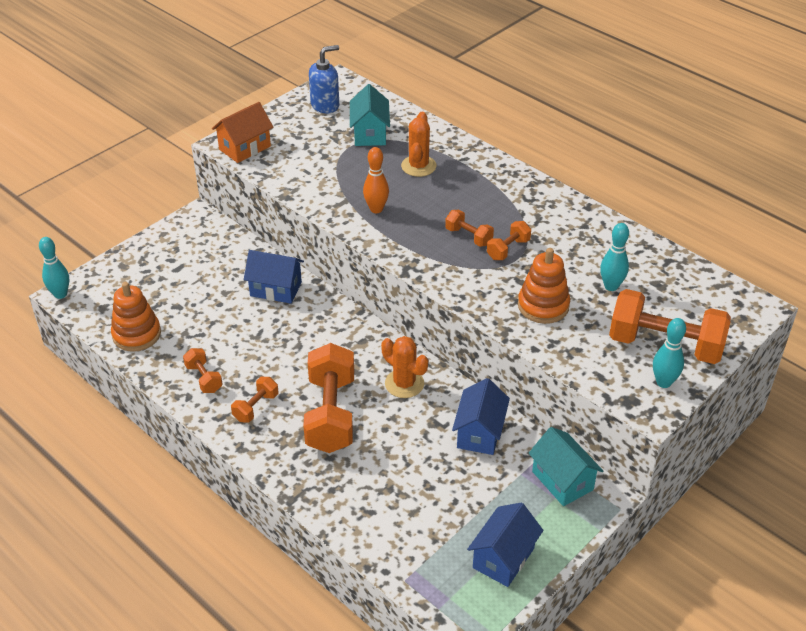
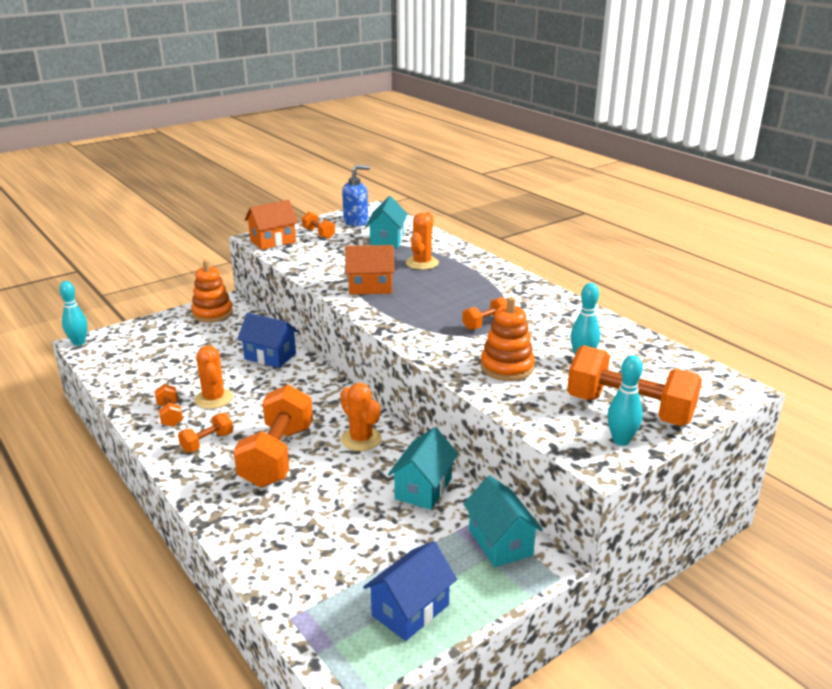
camera: 10 degrees right, 15 degrees down
(136, 334) = (127, 376): orange stacking toy -> orange stacking toy (212, 313)
(240, 352) = (214, 399): none -> orange cactus
(376, 209) = (370, 287): orange bowling pin -> orange house
(468, 237) = (450, 312): orange dumbbell -> orange dumbbell (318, 234)
(479, 433) = (423, 488): blue house -> turquoise house

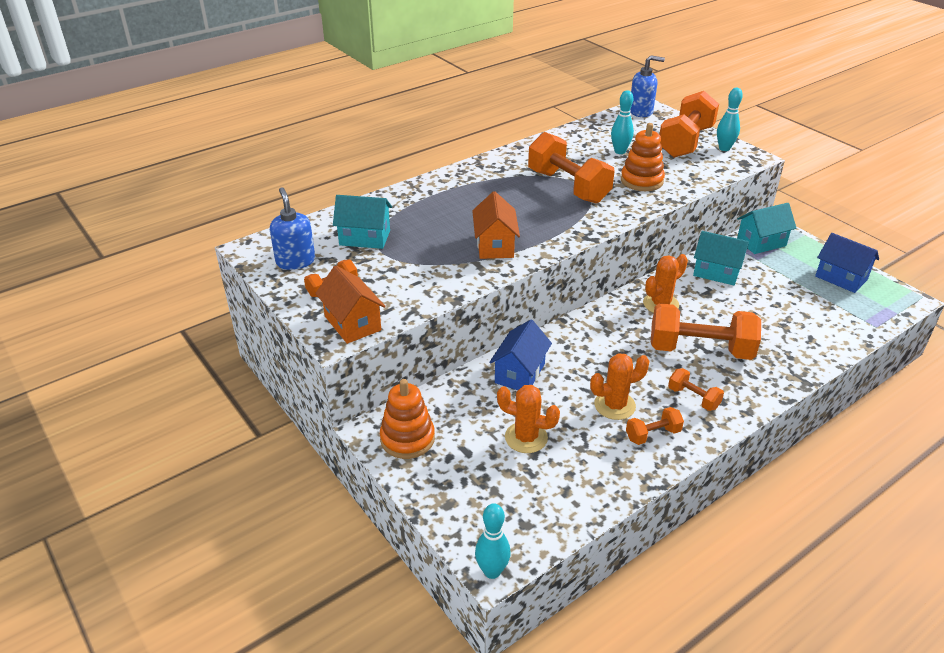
camera: 90 degrees left, 10 degrees up
(422, 263) = (433, 216): orange cactus -> orange cactus (526, 438)
(485, 324) = (568, 186): orange dumbbell -> orange dumbbell, size x2.10
(717, 383) = (641, 111): none -> blue soap dispenser

